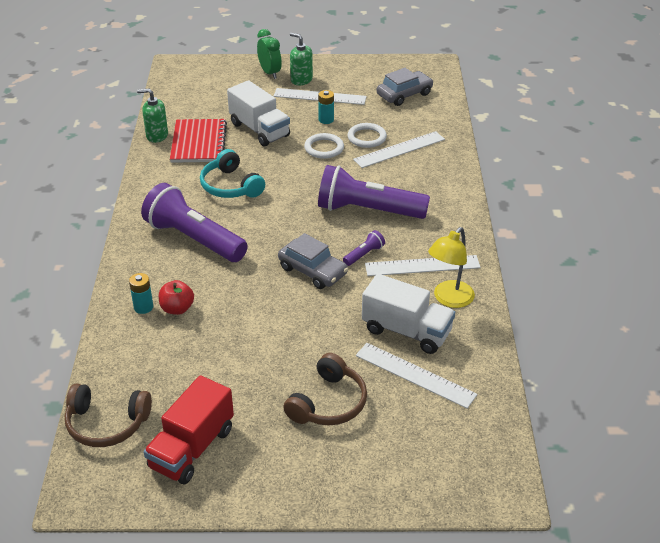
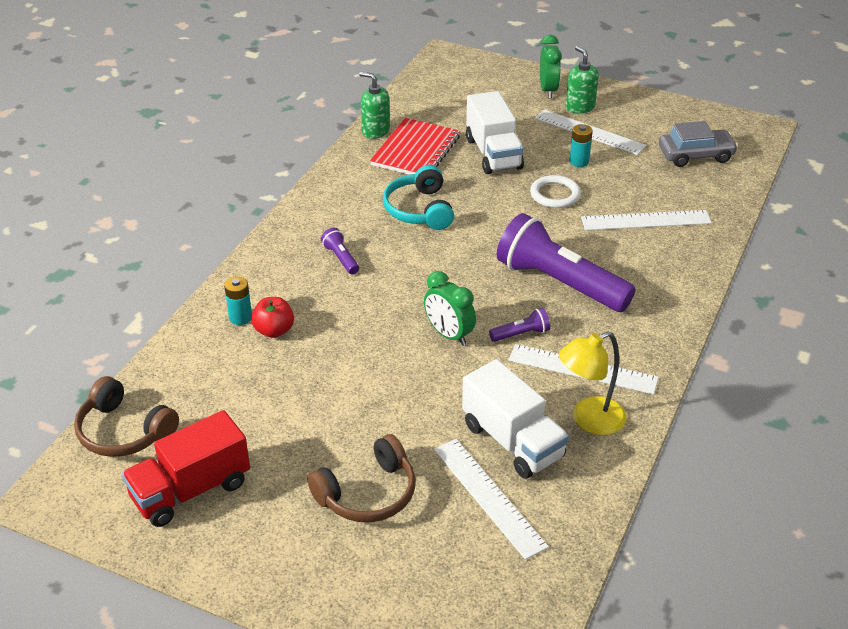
camera: 25 degrees right, 0 degrees up
(193, 239) = (340, 258): purple flashlight -> purple flashlight, size x0.41
(312, 271) = (449, 334): grey car -> green clock
(367, 137) = (614, 195): white ring -> none

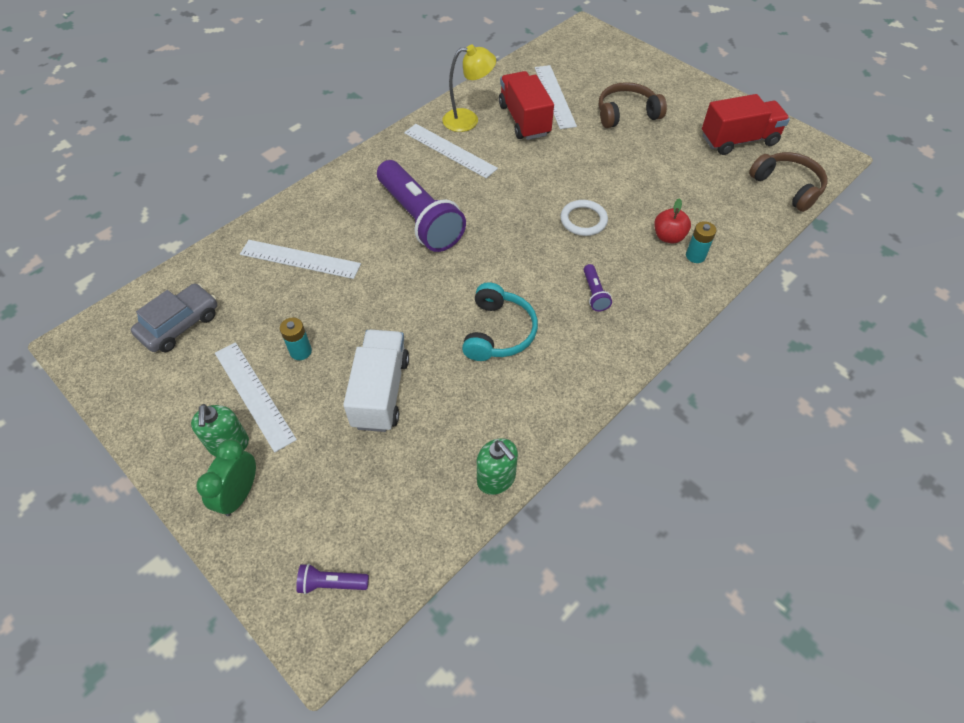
camera: 160 degrees left, 15 degrees up
(416, 151) = (463, 424): red notebook -> none
(449, 334) = (531, 198): green clock -> none
(512, 441) = (524, 120): white truck -> red truck
(521, 334) = (476, 185): purple flashlight -> purple flashlight (331, 583)
(555, 194) = (357, 313): white ring -> white ring (583, 220)
(695, 155) = (180, 324): grey car -> grey car turned 120 degrees clockwise

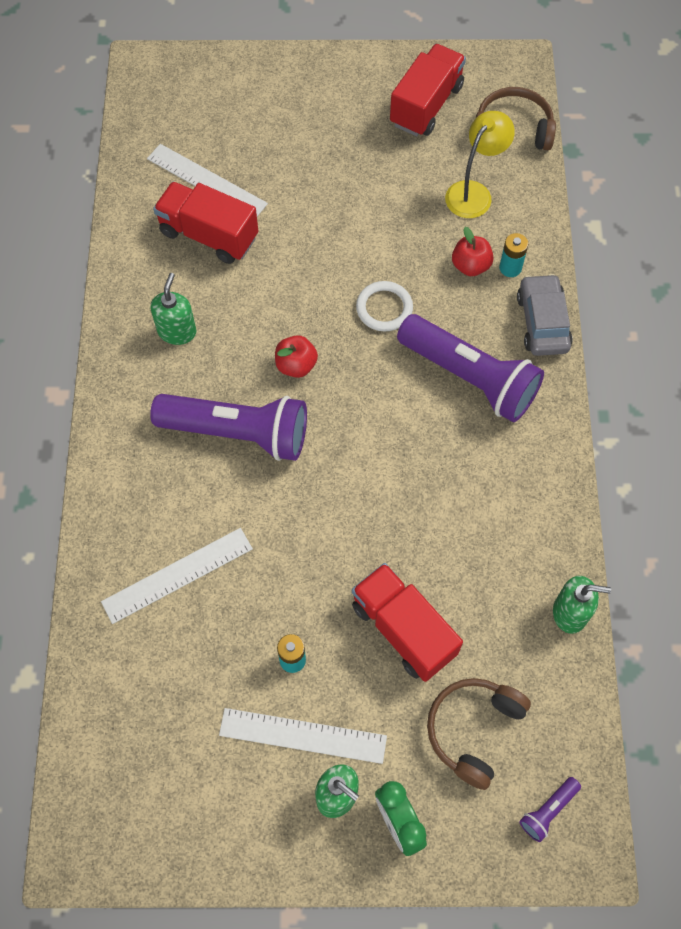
camera: 45 degrees left, 10 degrees up
(180, 324) = (149, 742): grey car -> grey car (542, 322)
(381, 392) = (403, 629): white truck -> red truck
(450, 150) = (177, 331): white ruler -> green soap dispenser
(468, 120) = (153, 279): yellow lamp -> yellow lamp (474, 192)
(494, 211) = (296, 365): none -> red apple
(499, 332) = (435, 485): turquoise headphones -> none
(594, 294) = (470, 377): purple flashlight -> purple flashlight, size x2.44
(626, 113) = (297, 150): brown headphones -> brown headphones (473, 730)

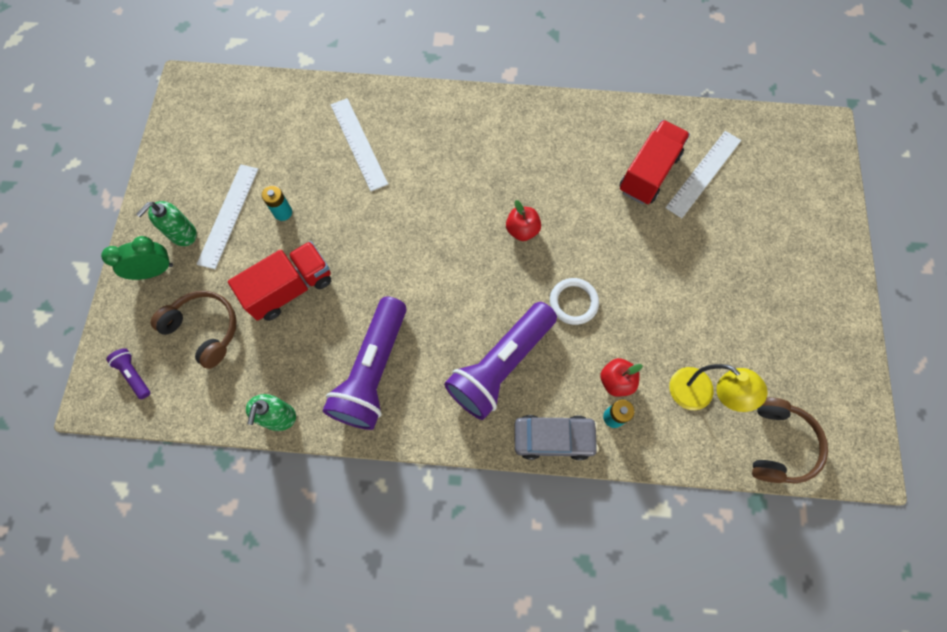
camera: 95 degrees right, 5 degrees up
(177, 331) = (558, 148): green soap dispenser -> none
(238, 432) = (466, 186): purple flashlight -> purple flashlight (373, 371)
(426, 105) = (802, 363): red truck -> none

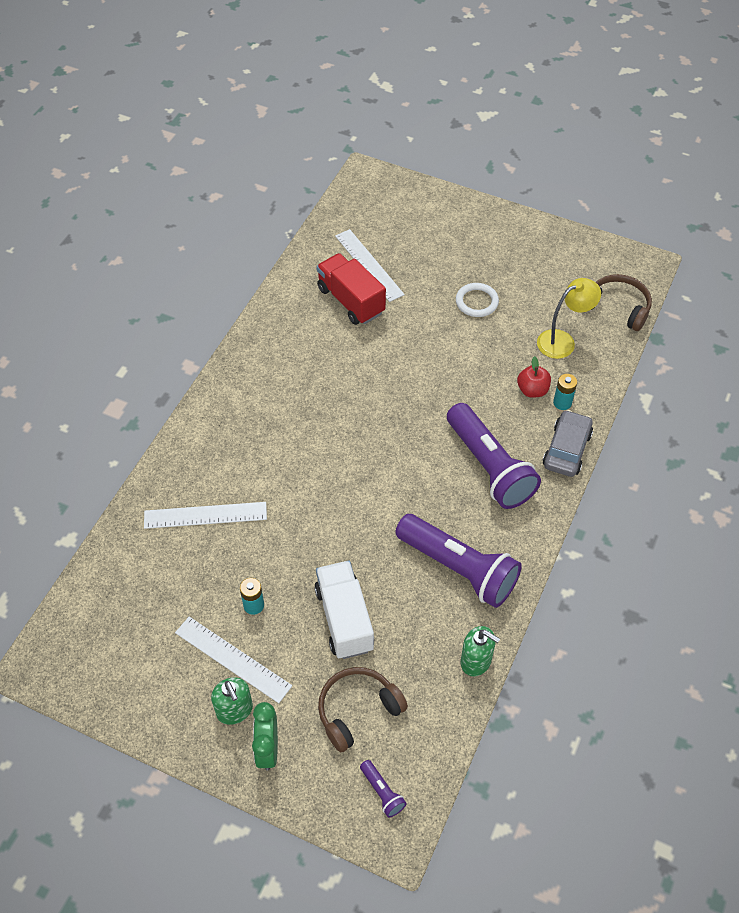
camera: 70 degrees left, 15 degrees down
(134, 375) = (382, 792): purple flashlight -> purple flashlight turned 105 degrees counterclockwise
(290, 288) = (344, 619): red truck -> white truck
(522, 230) = (365, 410): red apple -> none
(573, 302) = (451, 395): white ring -> white ring (476, 302)

